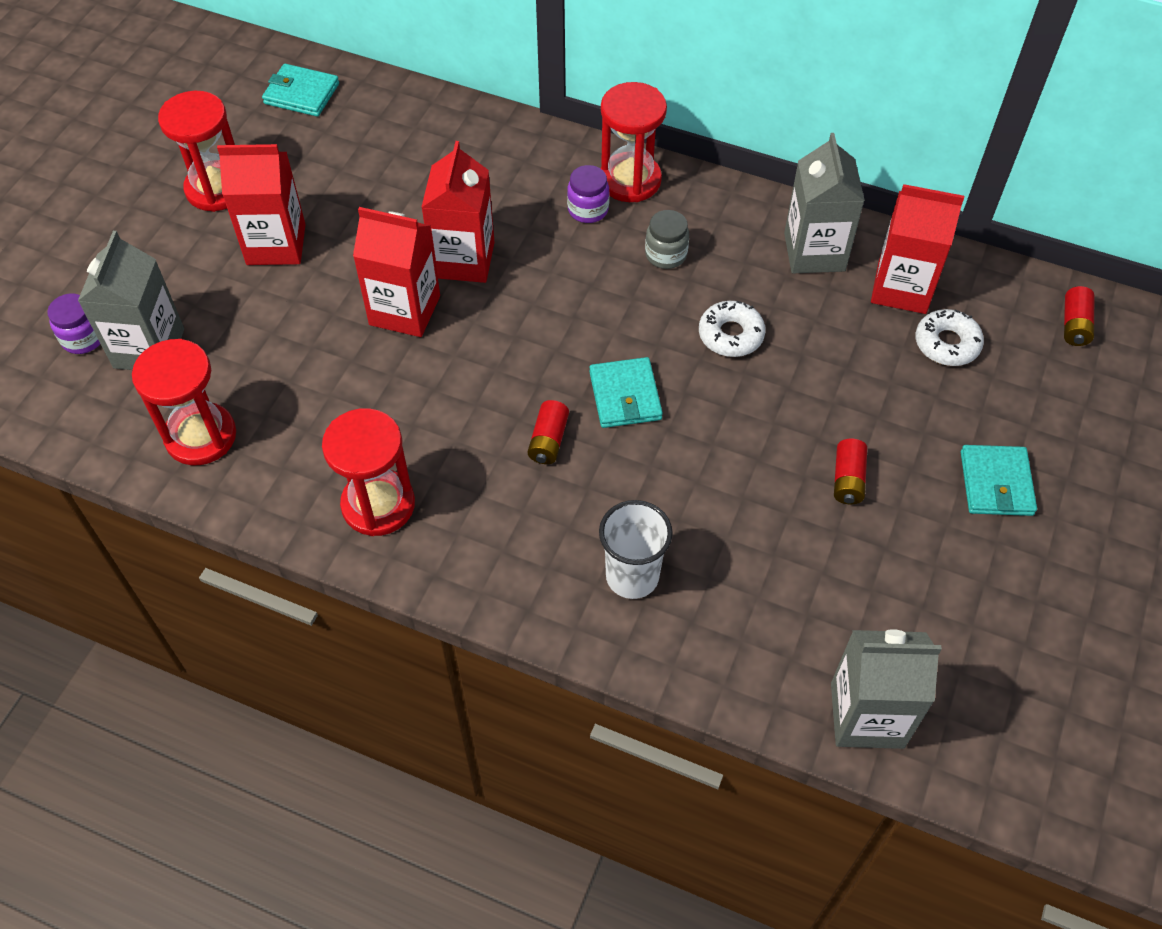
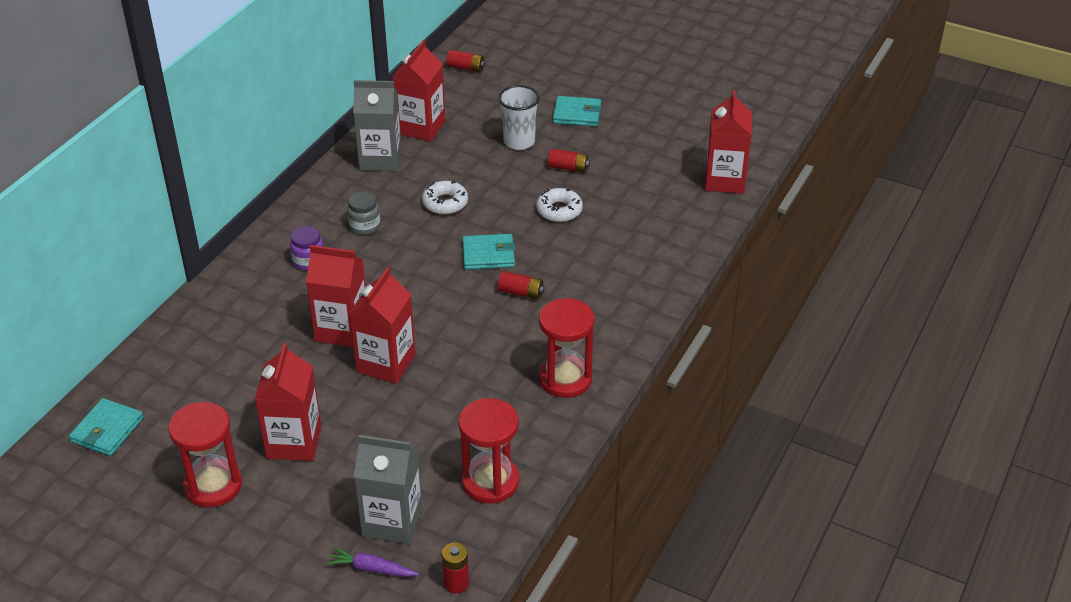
camera: 85 degrees left, 15 degrees down
(50, 418) = (456, 583): none -> red battery
(83, 338) = (371, 569): purple jar -> purple carrot
(630, 180) = (284, 238): red hourglass -> none
(632, 576) = (631, 261): white cup -> white cup (519, 142)
(867, 715) = (725, 180): grey carton -> red carton
(947, 344) = (471, 116): white donut -> white donut (559, 210)

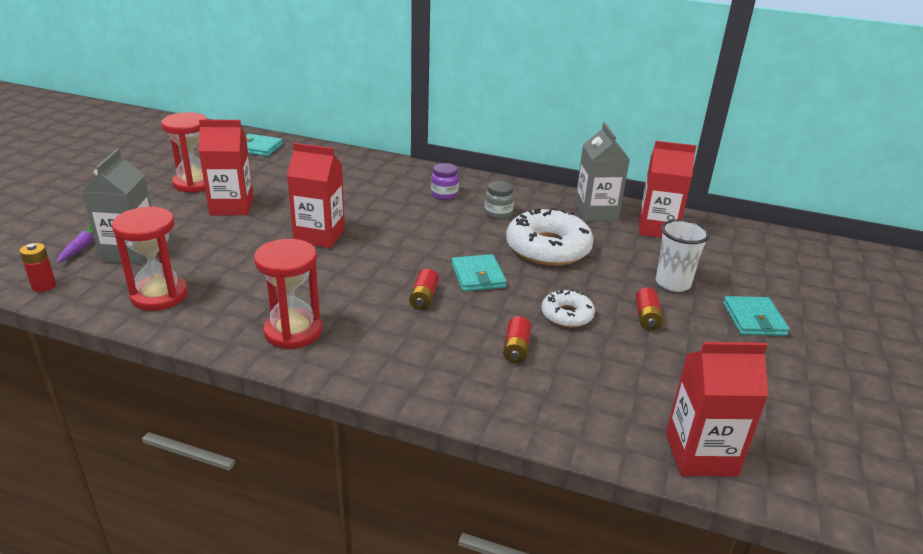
camera: 80 degrees right, 10 degrees down
(342, 330) = (361, 214): red carton -> none
(445, 203) = (548, 248): white donut -> white donut, size x1.88
(466, 68) = (776, 245): red battery -> red battery (516, 348)

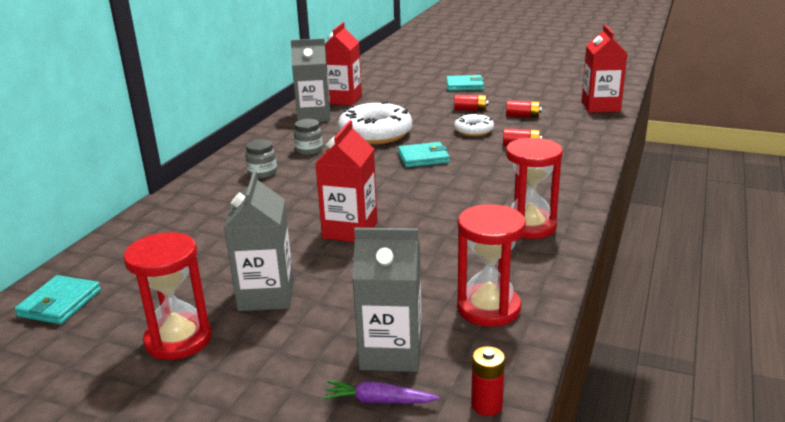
camera: 85 degrees left, 5 degrees down
(232, 207) = (266, 295): red carton -> grey carton
(424, 298) = (462, 176): red battery -> red battery (522, 116)
(444, 194) = (262, 173): purple jar -> grey jar
(672, 283) = (425, 101): white cup -> none

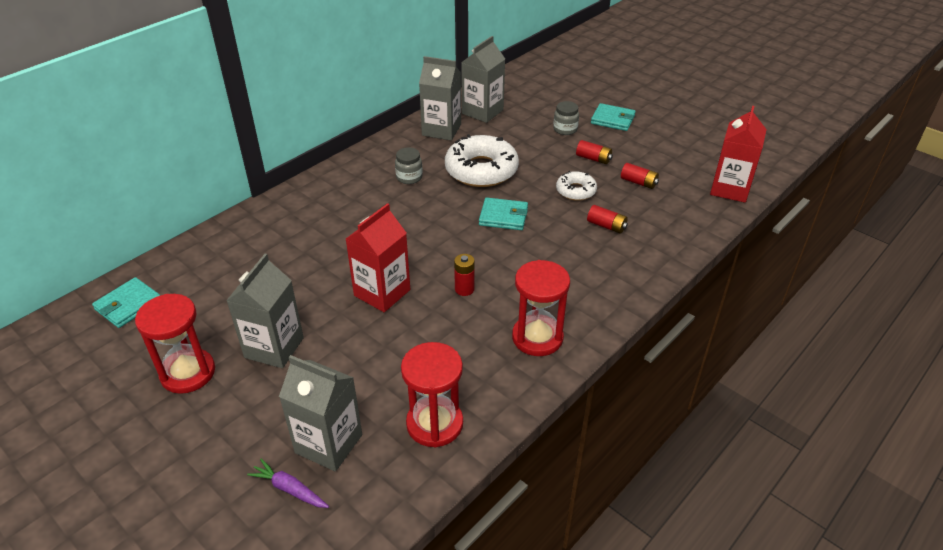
camera: 20 degrees right, 15 degrees up
(262, 173) = (353, 197): grey jar -> grey jar (565, 129)
(343, 99) = (482, 112): red carton -> grey carton
(486, 405) = (364, 525): red battery -> red battery (464, 289)

